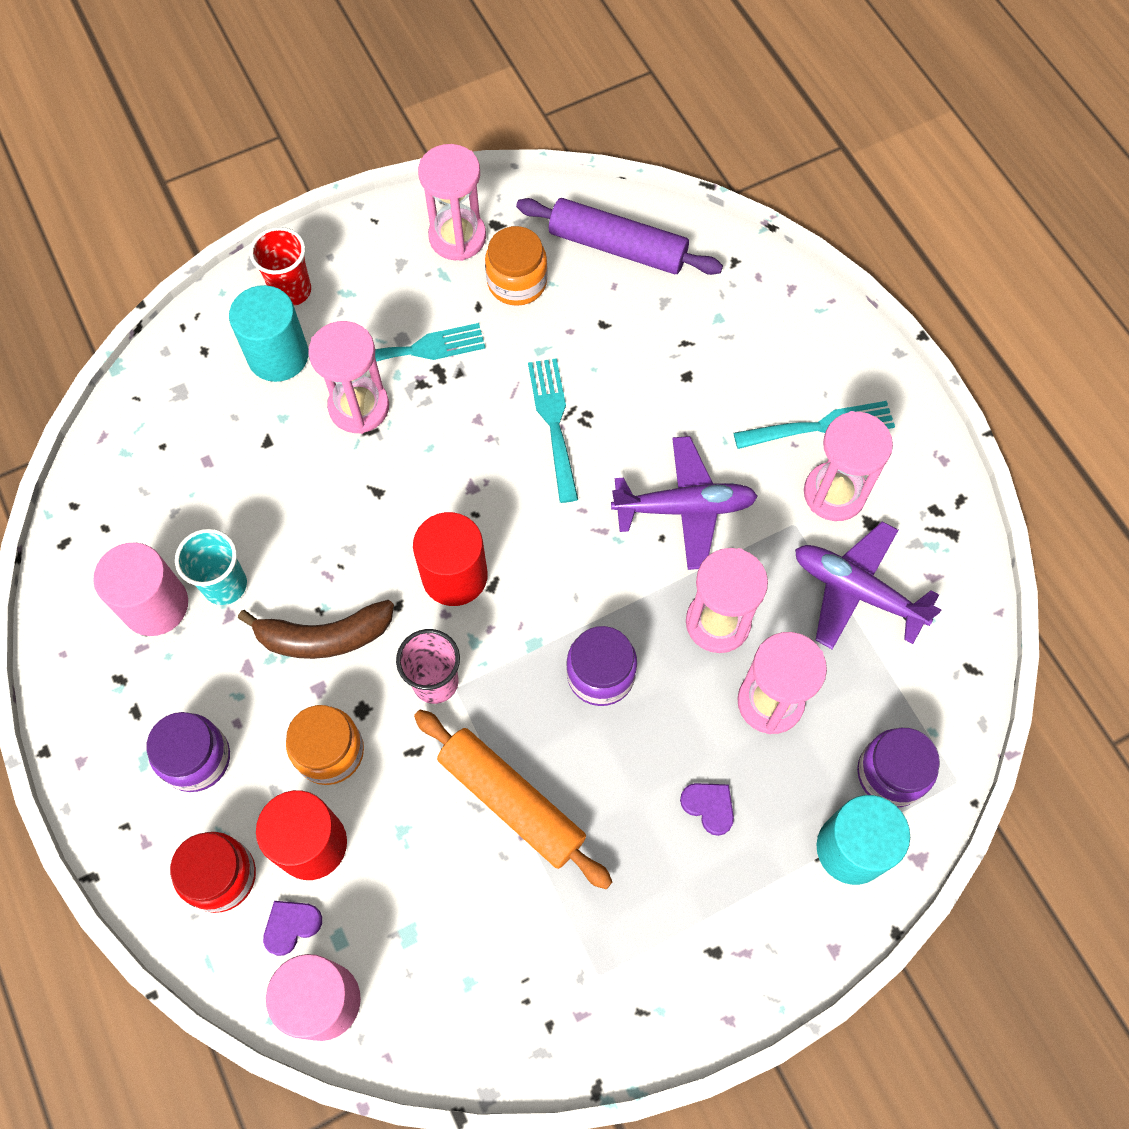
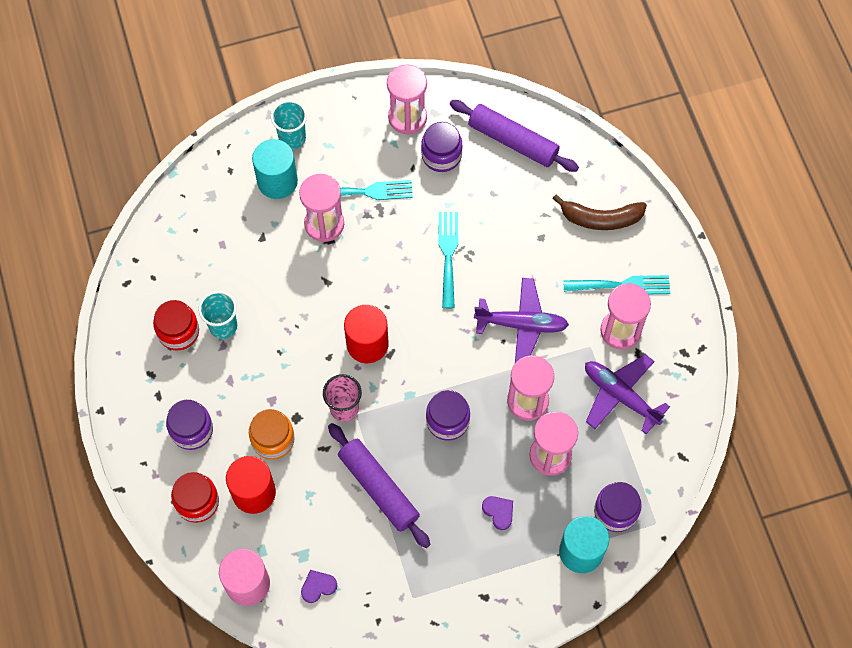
camera: 10 degrees right, 0 degrees up
(155, 605) = (178, 332): pink cylinder -> red jar
(291, 290) = (292, 138): red cup -> turquoise cup
(291, 926) = (235, 538): purple heart -> purple heart (318, 586)
(324, 636) = (280, 369): brown banana -> brown banana (600, 218)
(511, 801) = (378, 488): orange rolling pin -> purple rolling pin
(517, 282) = (441, 155): orange jar -> purple jar

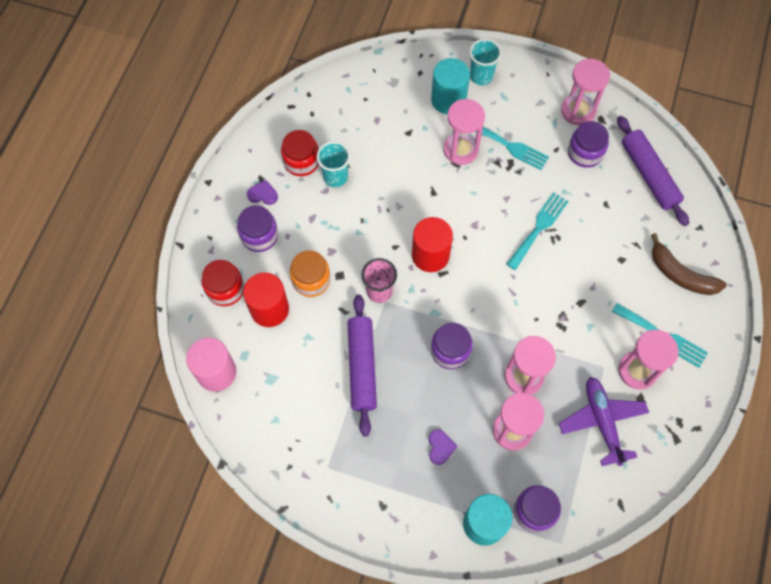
camera: 35 degrees right, 0 degrees up
(318, 586) = (264, 410): purple heart -> purple heart (263, 194)
(521, 324) = (560, 315): purple plane -> none

